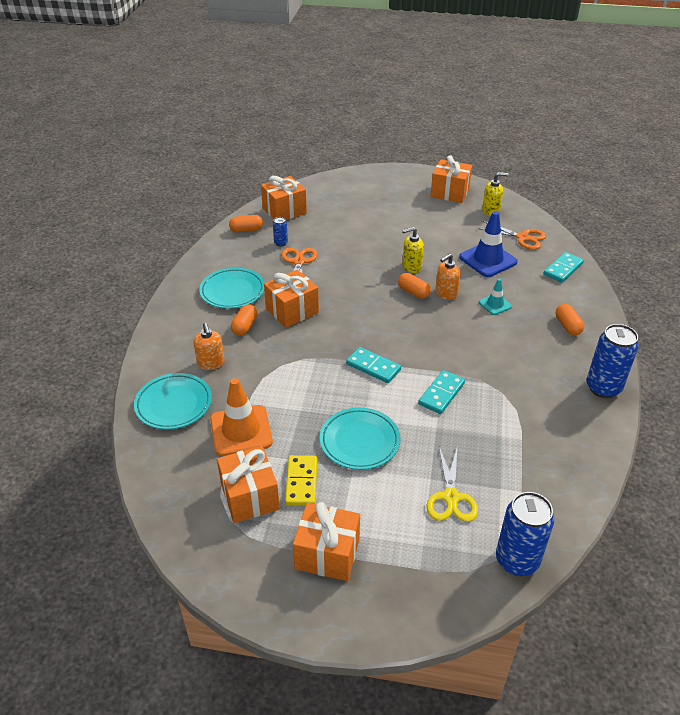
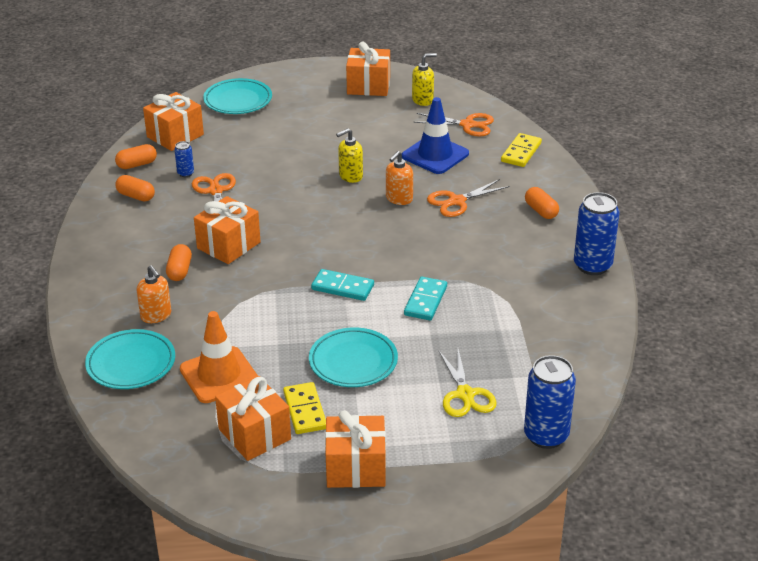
camera: 15 degrees left, 5 degrees down
(232, 291) = (149, 236): turquoise plate -> turquoise plate (238, 100)
(413, 292) = (362, 203): orange capsule -> orange capsule (136, 196)
(495, 304) = (456, 201): turquoise traffic cone -> orange scissors
(563, 269) = (521, 152): turquoise domino -> yellow domino

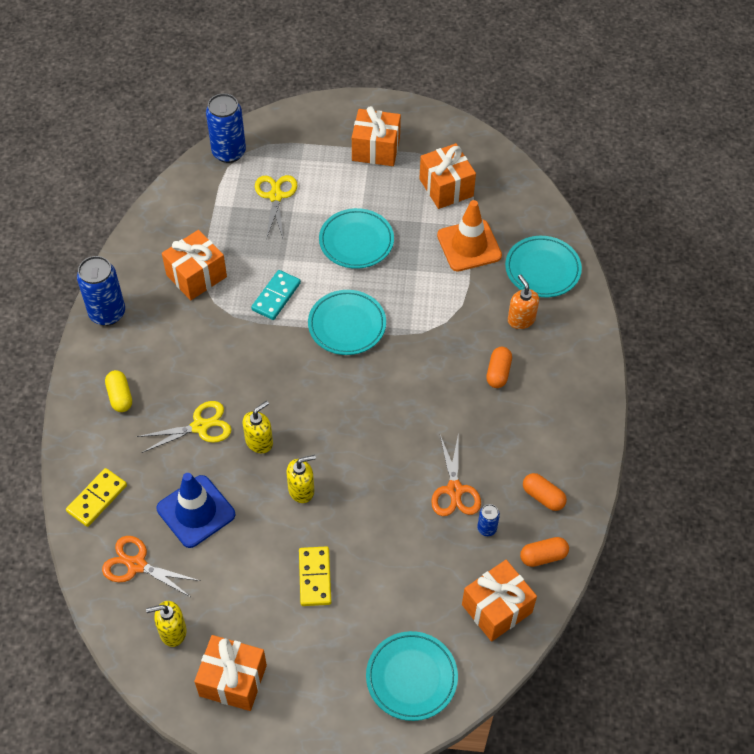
camera: 170 degrees left, 20 degrees up
(228, 245) = (447, 400): orange gift -> orange gift (196, 276)
(305, 410) = (404, 202): yellow domino -> yellow domino (314, 577)
(342, 287) = (347, 325): turquoise domino -> turquoise plate
(399, 199) = (259, 441): orange soap dispenser -> yellow soap dispenser
(456, 201) = (200, 426): orange scissors -> yellow scissors
(541, 211) = (120, 396): orange capsule -> yellow capsule

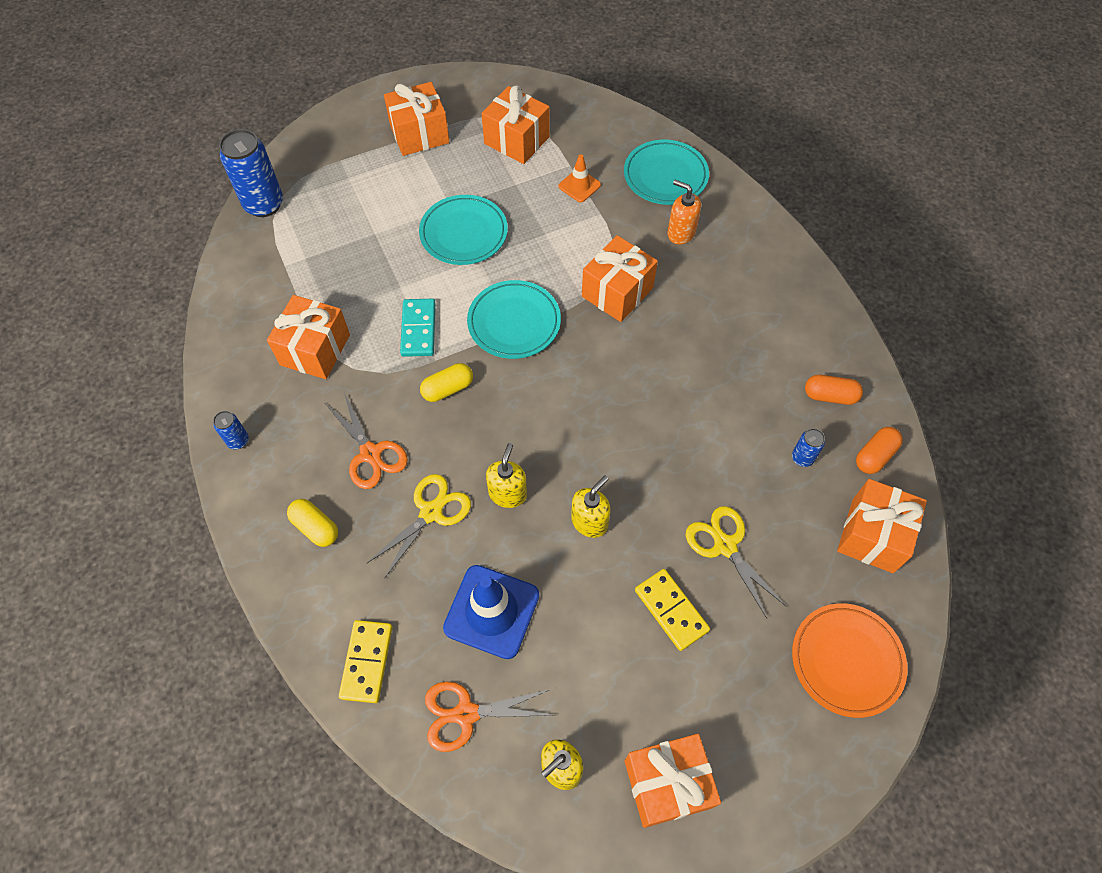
camera: 30 degrees left, 5 degrees up
(107, 313) = (238, 441): blue can -> blue can, size x0.48
(268, 349) = (448, 389): none -> yellow capsule
(275, 196) = (346, 226): yellow scissors -> yellow scissors (725, 545)
(411, 677) = (846, 661): turquoise plate -> orange plate
(439, 340) = (617, 292): none -> orange gift
(454, 490) = (743, 435): orange scissors -> orange scissors (371, 454)
(469, 245) = (579, 186): orange traffic cone -> orange traffic cone, size x0.54
(498, 373) = (697, 295): orange capsule -> none

